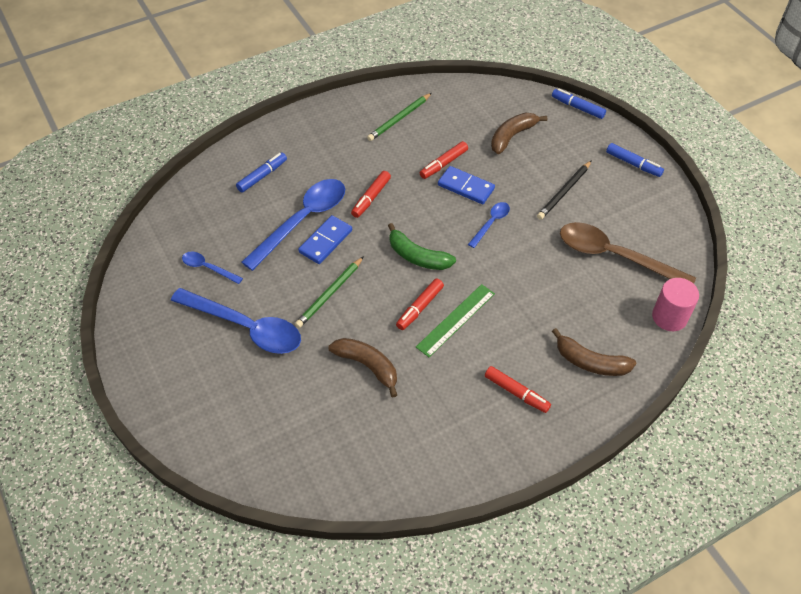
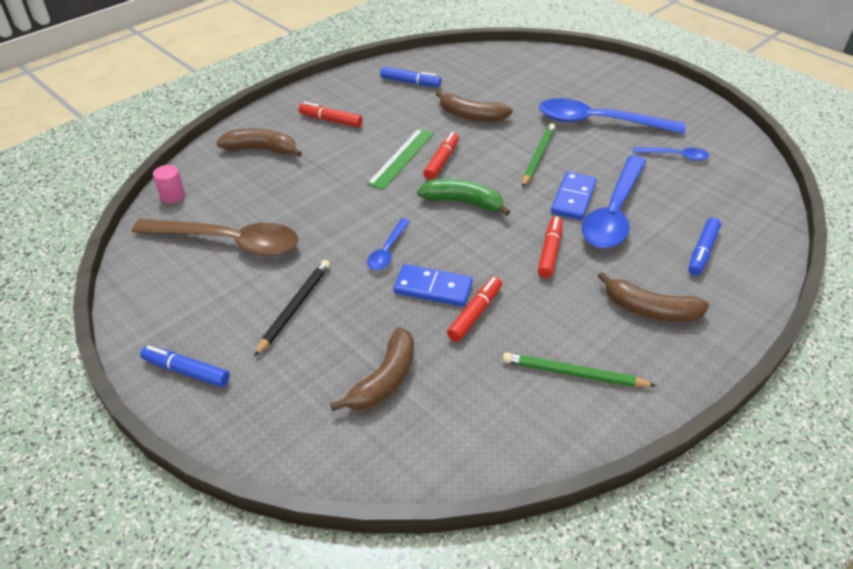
camera: 165 degrees right, 10 degrees down
(329, 144) = (650, 310): none -> brown banana
(399, 118) = (574, 373): green pencil -> green pencil turned 105 degrees counterclockwise
(577, 107) = (276, 464): blue marker -> blue marker (410, 82)
(669, 317) = (172, 196): pink cylinder -> pink cylinder, size x0.62

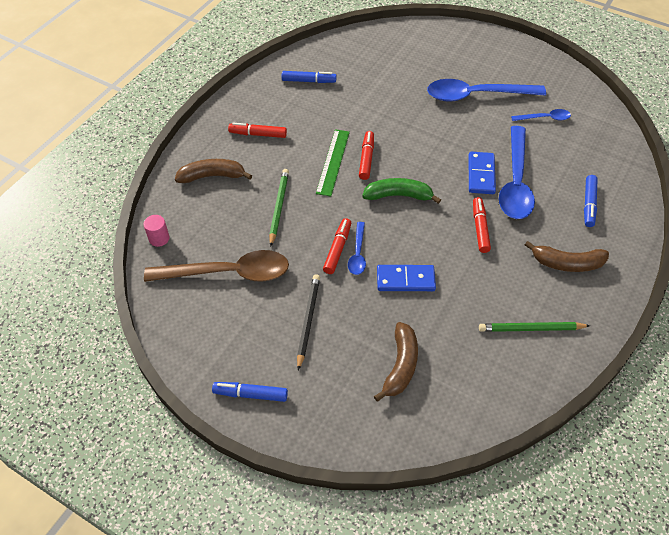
camera: 15 degrees left, 10 degrees up
(471, 116) = (373, 108): brown banana -> none
(475, 314) = (444, 295): red marker -> red marker (337, 249)
(538, 157) = (441, 139): green pencil -> green pencil (279, 207)

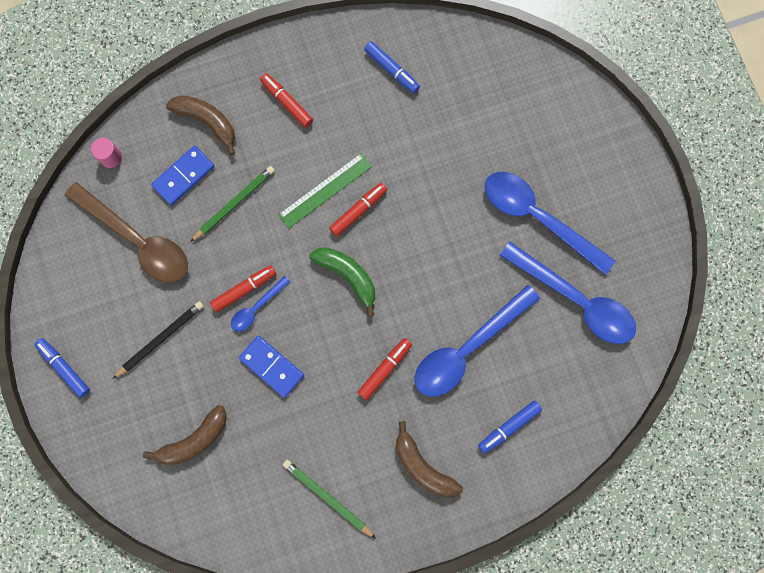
camera: 40 degrees right, 25 degrees up
(481, 174) = (444, 314): blue domino -> blue domino (183, 176)
(544, 118) = (575, 300): blue spoon -> blue spoon, size x2.07

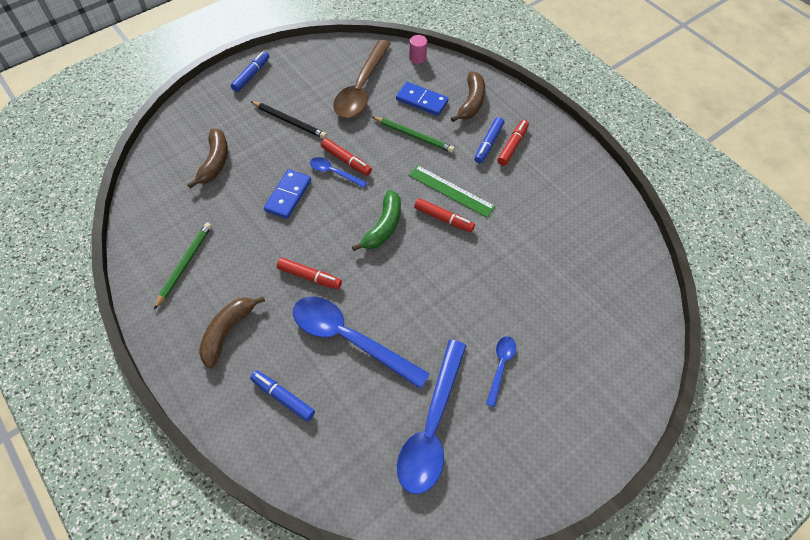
camera: 70 degrees right, 20 degrees down
(194, 440) = (215, 162): brown banana -> brown banana turned 120 degrees counterclockwise
(391, 70) = (579, 208): blue marker -> blue marker (488, 144)
(538, 218) = (500, 366): blue spoon -> blue spoon, size x0.48

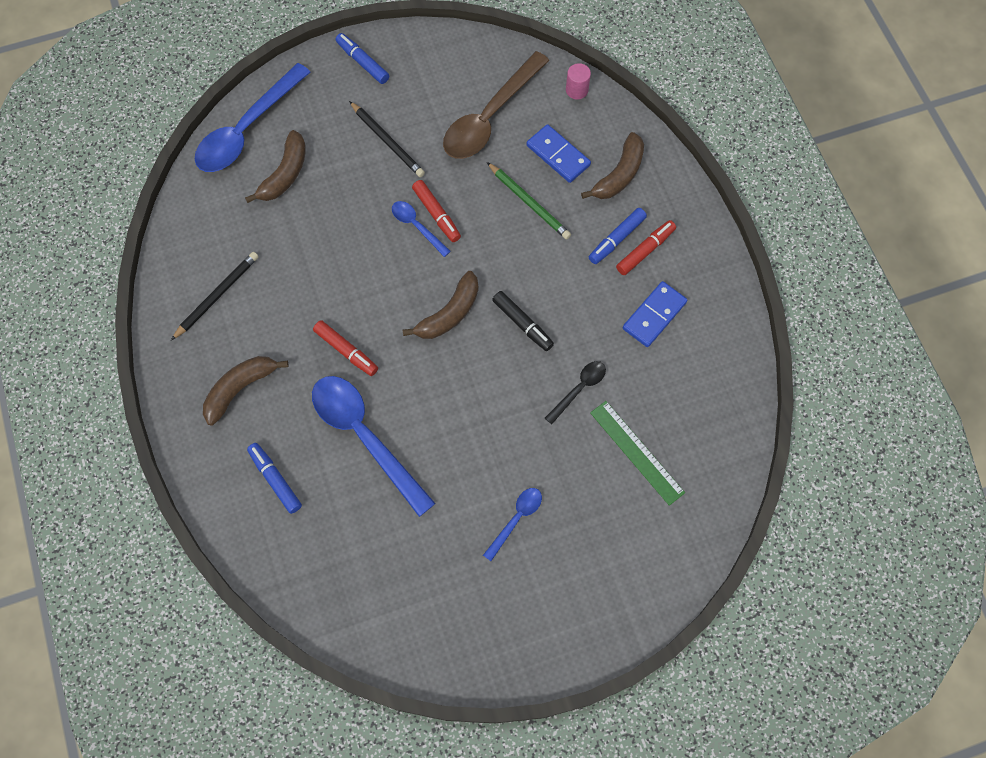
camera: 20 degrees right, 10 degrees up
(185, 265) = (217, 296): green pencil -> black pencil
(251, 75) = (362, 62): blue marker -> blue marker turned 90 degrees counterclockwise
(288, 195) = (354, 241): blue domino -> blue domino (654, 315)
(383, 227) = (449, 314): green banana -> brown banana
(432, 426) = (417, 560): blue spoon -> blue spoon (247, 129)
(443, 219) = (522, 324): red marker -> black marker
(451, 190) = (546, 290): green ruler -> green ruler (637, 452)
(507, 253) = (579, 389): none -> black spoon

